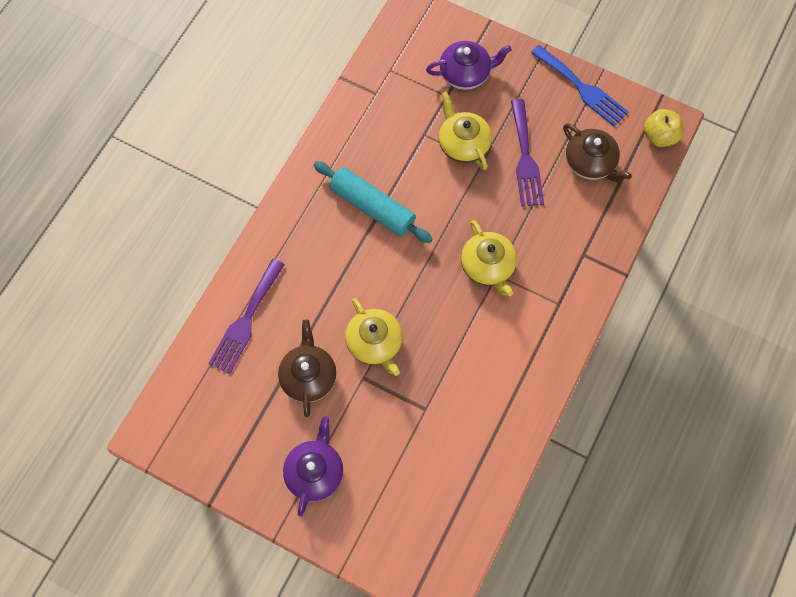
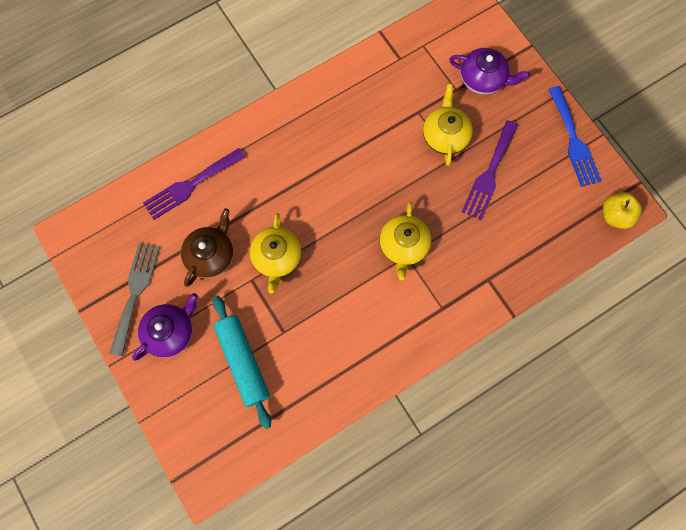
camera: 30 degrees right, 5 degrees up
(255, 454) = (135, 292): none -> grey fork
(372, 207) = (341, 148): turquoise rolling pin -> turquoise rolling pin (243, 362)
(590, 163) = (541, 206): brown teapot -> none

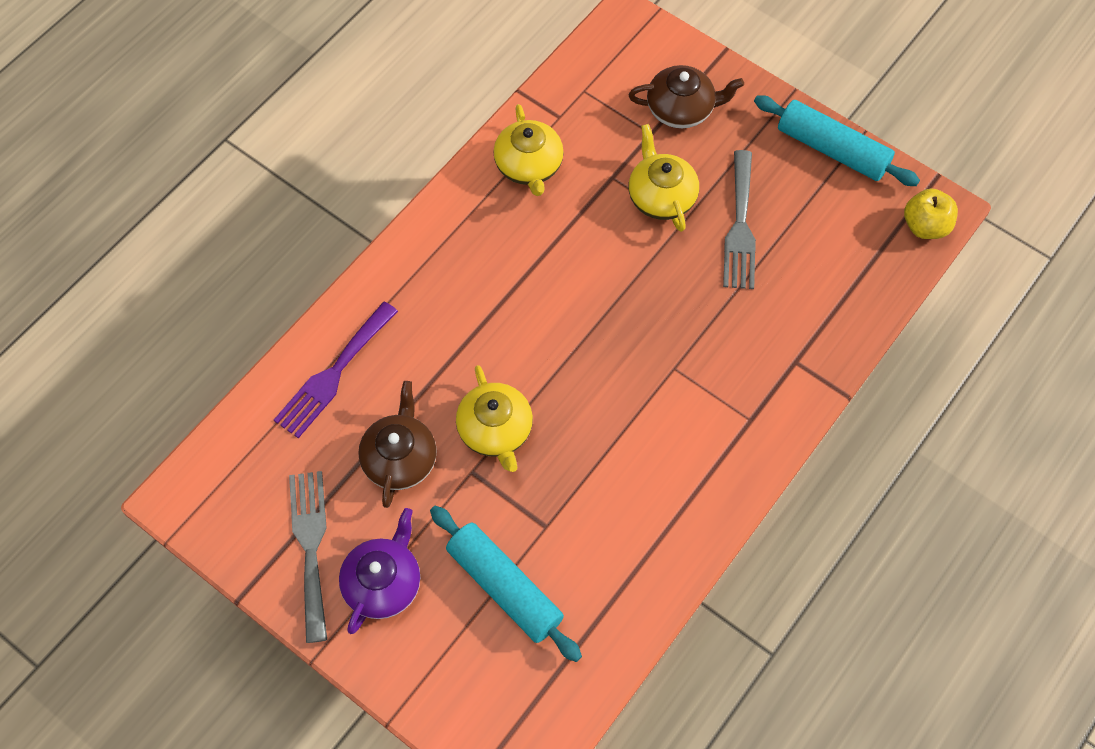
camera: 20 degrees left, 10 degrees down
(403, 246) = (664, 356): yellow teapot -> yellow teapot (529, 166)
(483, 79) = (681, 109): purple teapot -> brown teapot
(489, 174) = (740, 226): purple fork -> grey fork
(573, 141) = (832, 150): blue fork -> turquoise rolling pin

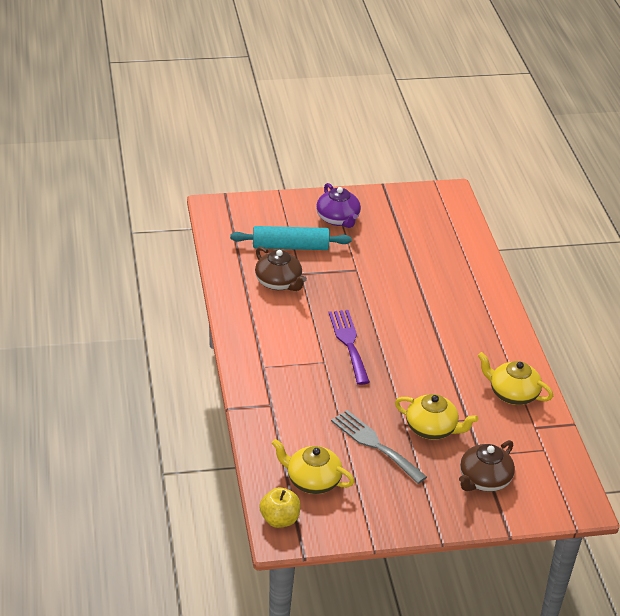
camera: 130 degrees right, 25 degrees down
(310, 546) = (381, 211): grey fork -> none
(333, 374) = (461, 261): purple fork -> purple fork (349, 343)
(400, 458) = (390, 255): brown teapot -> brown teapot (279, 282)
(495, 430) = (367, 288): yellow teapot -> yellow teapot (312, 481)
(832, 150) = (378, 522): turquoise rolling pin -> none

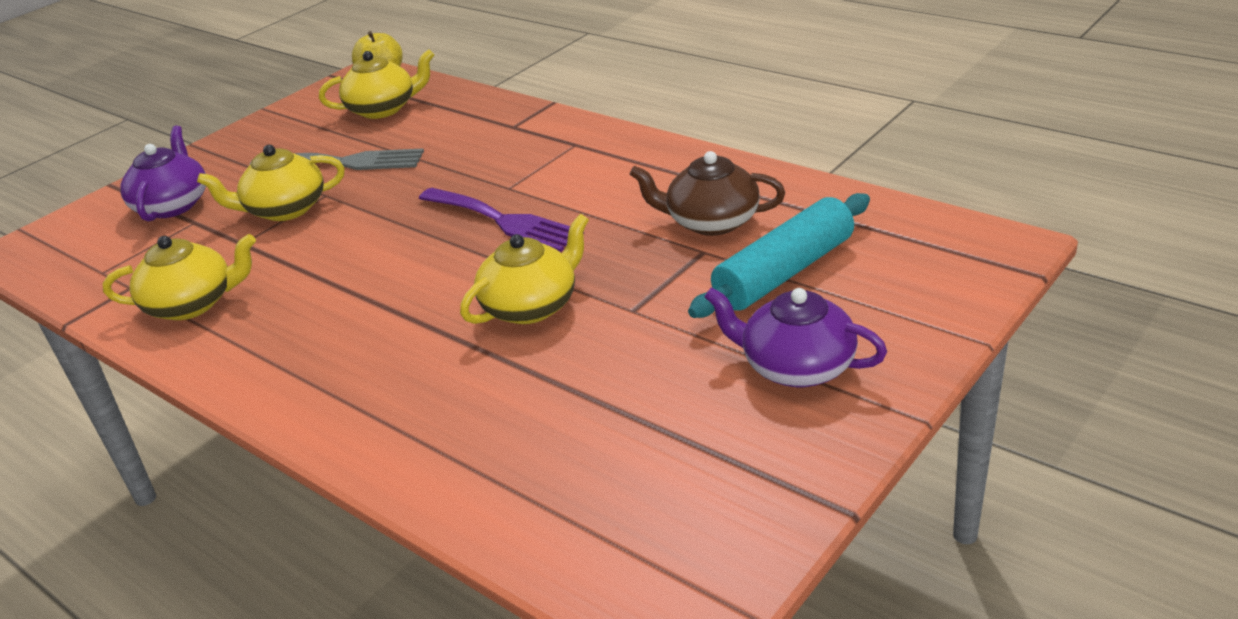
camera: 145 degrees right, 5 degrees down
(386, 295) = (531, 306): none -> yellow teapot
(484, 480) = (173, 205): brown teapot -> purple teapot

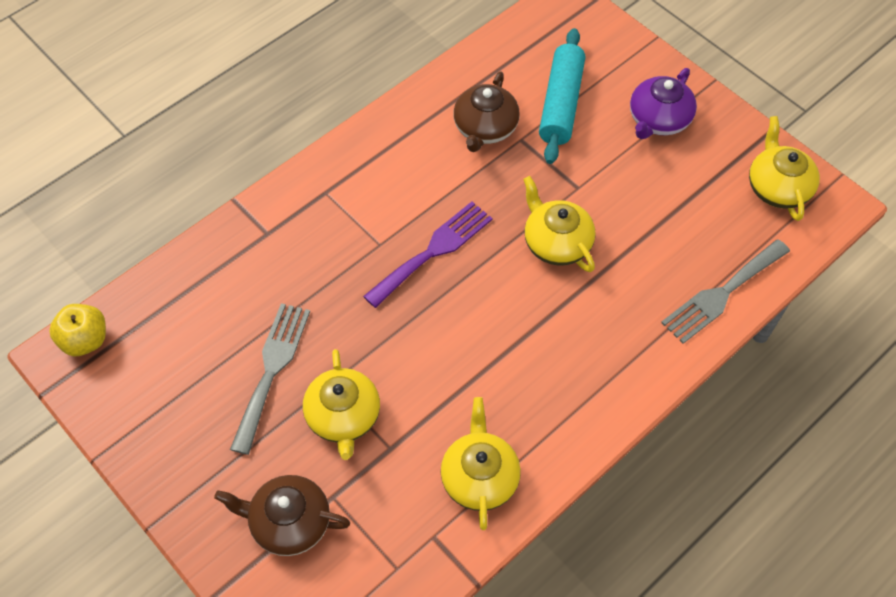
camera: 85 degrees left, 25 degrees up
(173, 205) = (289, 522): purple teapot -> brown teapot
(383, 109) = (168, 339): yellow teapot -> yellow teapot (777, 187)
(457, 476) = (722, 294): none -> grey fork
(784, 272) = (560, 104): turquoise rolling pin -> turquoise rolling pin turned 45 degrees clockwise

